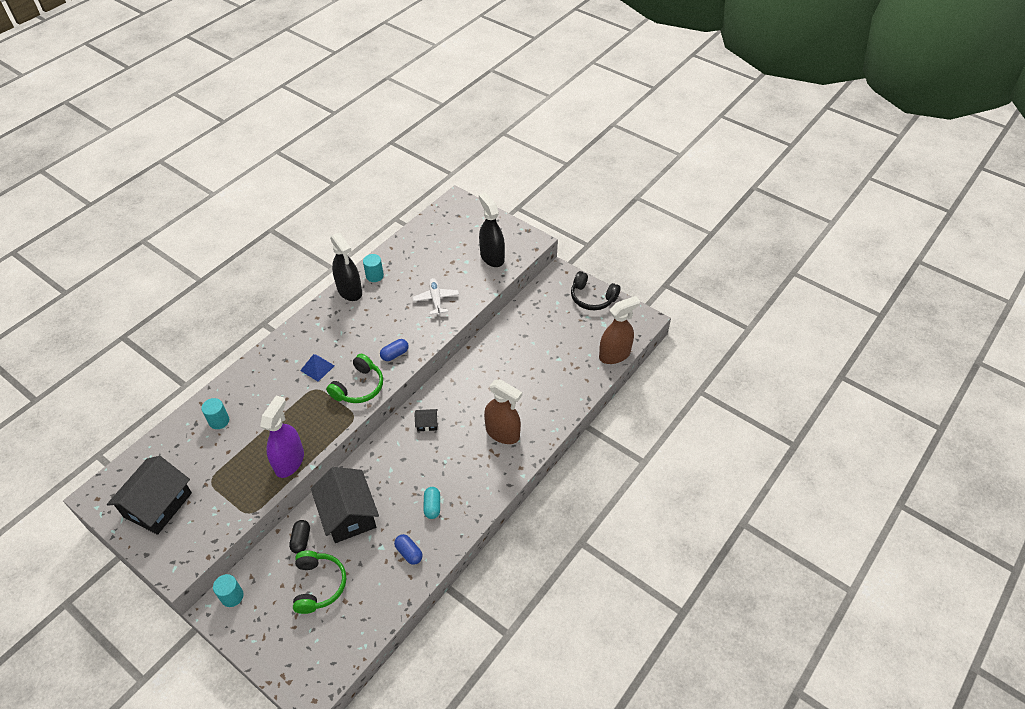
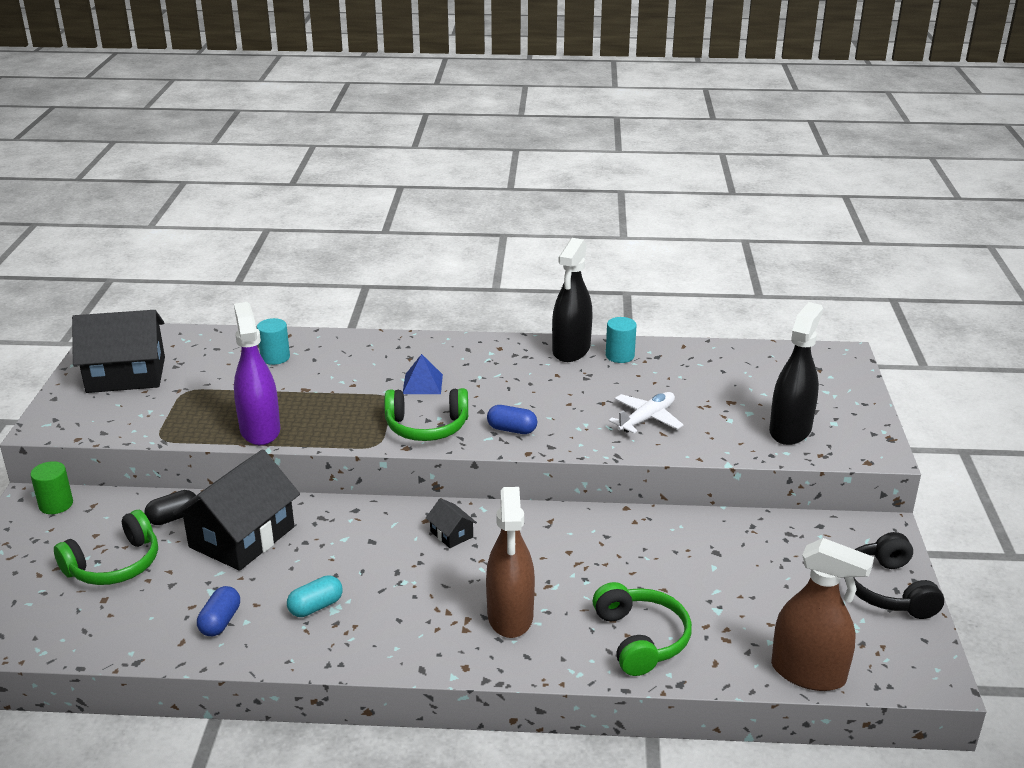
camera: 55 degrees right, 20 degrees down
(232, 596) = (56, 504): turquoise cylinder -> green cylinder
(289, 461) = (260, 430): purple spray bottle -> purple spray bottle turned 90 degrees counterclockwise
(554, 395) = (641, 639): none -> green headphones

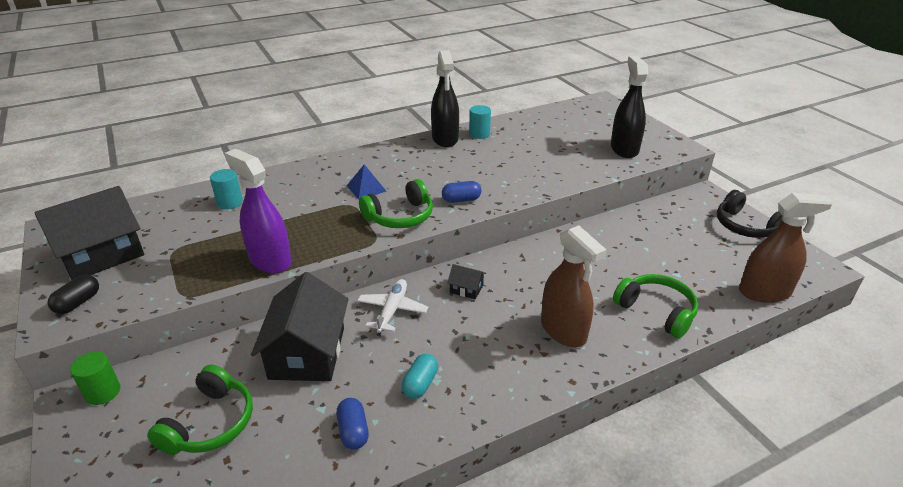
camera: 30 degrees left, 5 degrees up
(173, 517) = (231, 360): black capsule -> black capsule (78, 303)
(647, 419) = (538, 167): white plane -> white plane (392, 310)

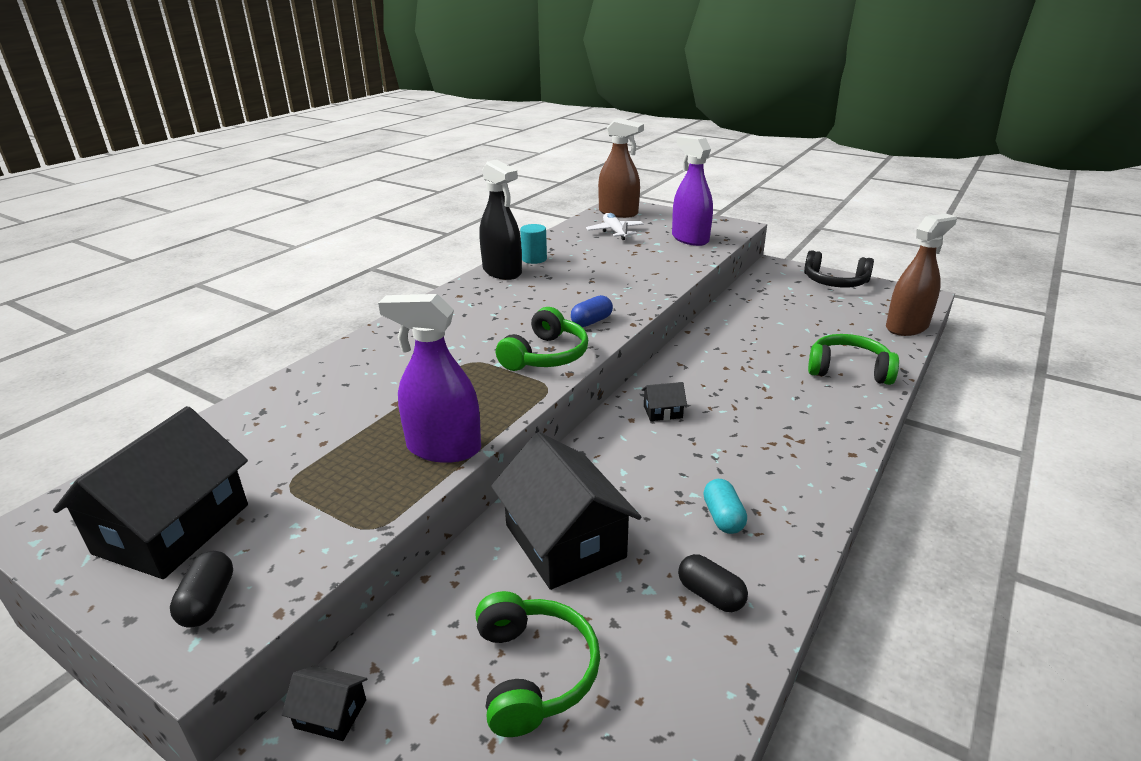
camera: 30 degrees left, 5 degrees down
(103, 392) = (331, 714): green cylinder -> black house
(230, 202) = (306, 406): turquoise cylinder -> none
(353, 431) = (710, 595): blue capsule -> black capsule
(366, 188) = (471, 340): blue pyramid -> none
(392, 310) = (610, 460): white plane -> white plane (615, 232)
(563, 330) = (794, 414): brown spray bottle -> brown spray bottle (618, 213)
(624, 149) = (690, 239): black spray bottle -> purple spray bottle

